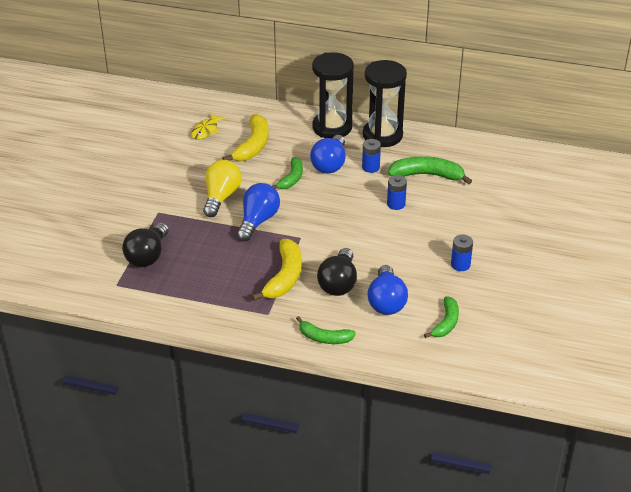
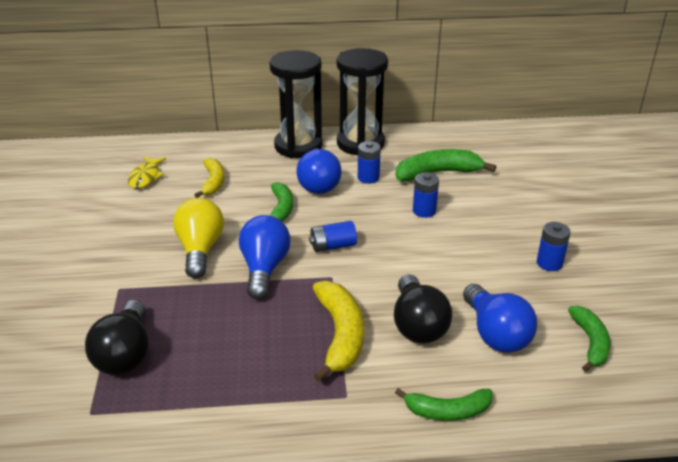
camera: 20 degrees left, 5 degrees down
(253, 145) = (213, 182): yellow banana -> yellow banana, size x0.65
(313, 216) = (333, 246): none -> blue battery

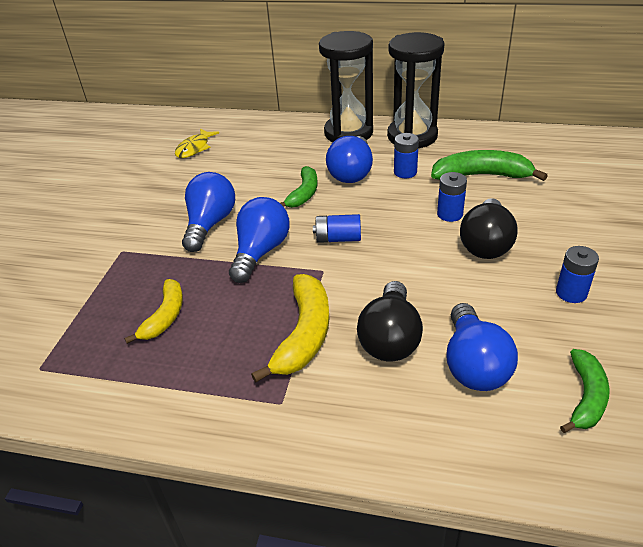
camera: 20 degrees right, 5 degrees up
(125, 354) = (96, 316): black light bulb -> black light bulb (486, 244)
(200, 249) = (210, 224): yellow light bulb -> blue light bulb
(213, 182) = (252, 160): yellow banana -> yellow banana (165, 316)
(447, 411) = (382, 444): green banana -> none

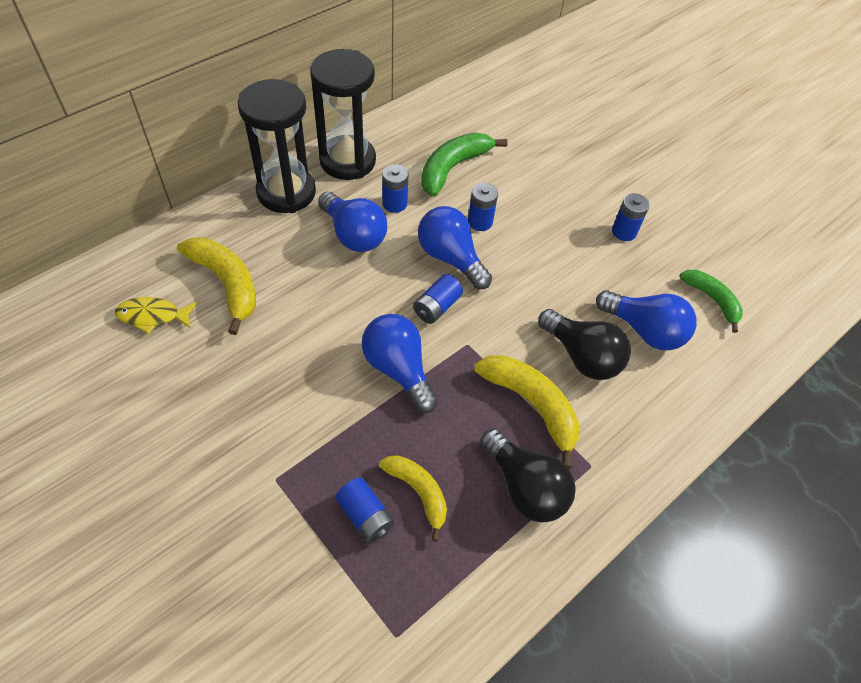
camera: 60 degrees left, 15 degrees up
(125, 302) = (365, 516): none -> blue battery
(194, 148) = (153, 316): yellow fish -> yellow fish turned 120 degrees clockwise
(210, 224) = (313, 382): blue light bulb -> blue light bulb (450, 258)
(247, 155) = (226, 284): none -> yellow banana
(304, 194) = (346, 286): green banana -> none
(486, 244) = (534, 230): black light bulb -> black light bulb (525, 487)

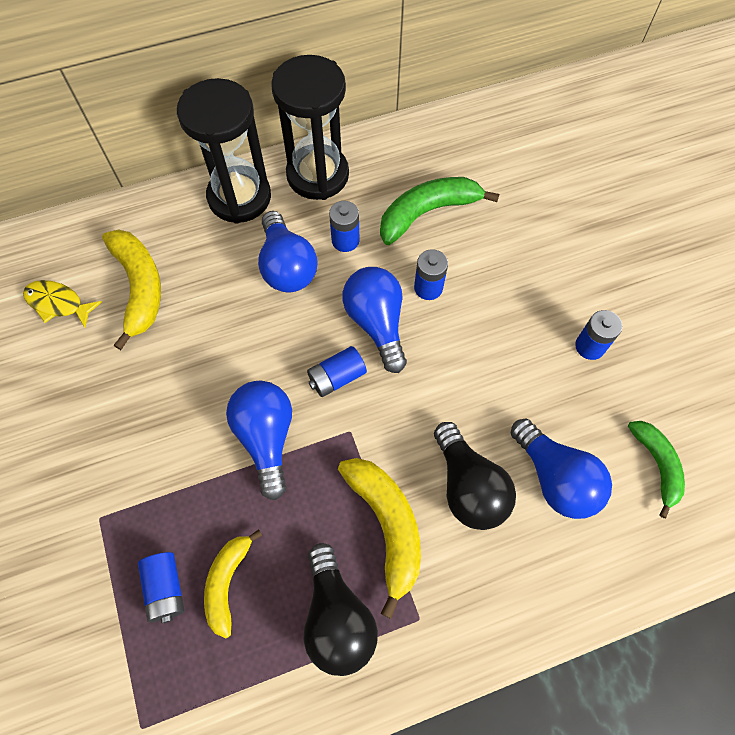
camera: 25 degrees right, 10 degrees up
(418, 492) = (227, 582): yellow banana -> yellow banana turned 150 degrees counterclockwise

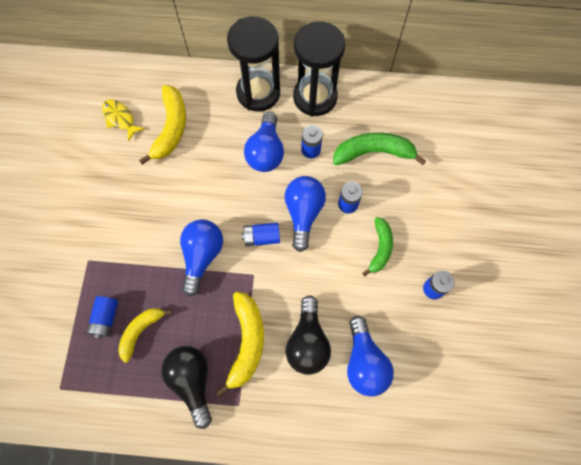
camera: 25 degrees right, 5 degrees up
(337, 617) = (192, 381): black light bulb -> black light bulb turned 150 degrees clockwise
(656, 465) = (434, 384): green banana -> green banana (380, 248)

